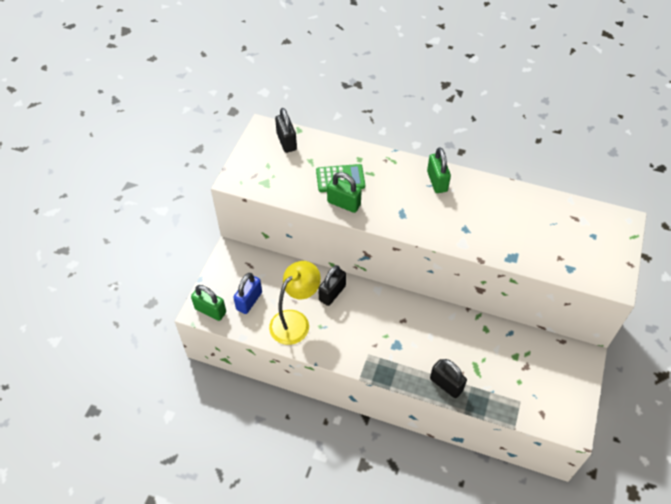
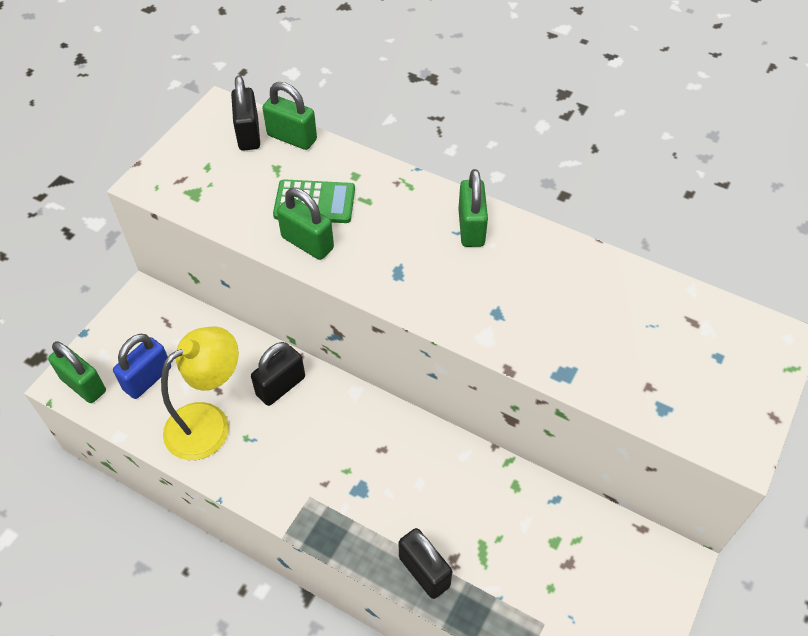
camera: 10 degrees right, 0 degrees up
(314, 140) = (292, 137): none -> green padlock

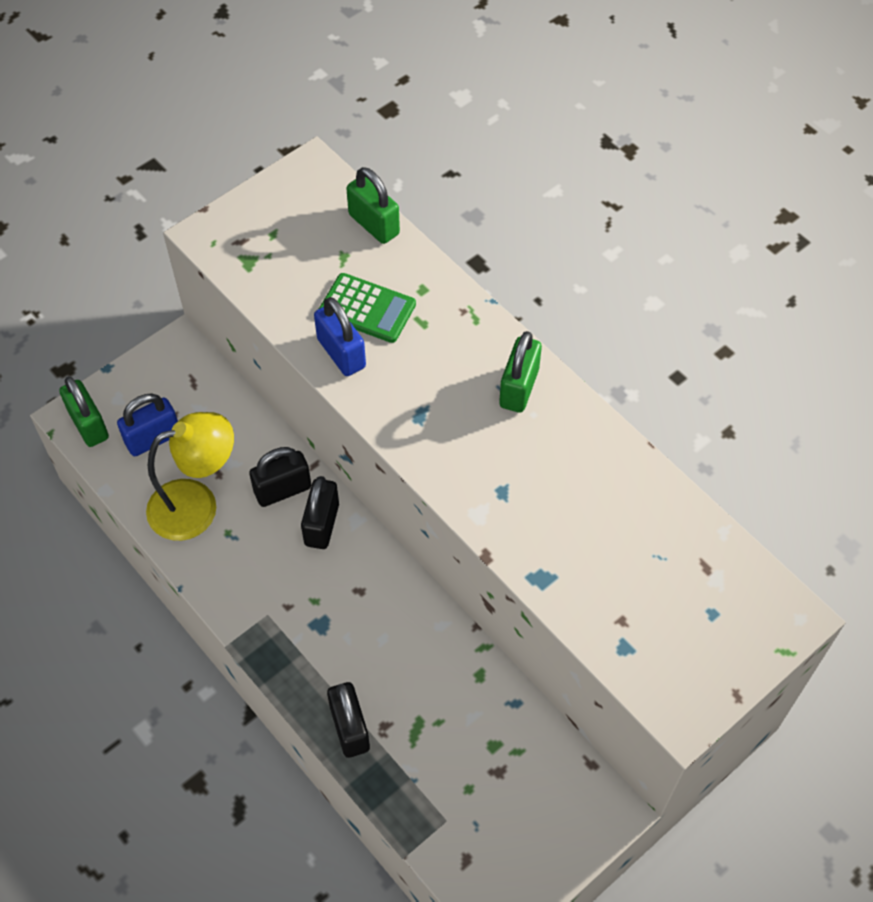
camera: 20 degrees right, 5 degrees up
(248, 134) = (330, 207): black padlock -> black padlock (322, 524)
(307, 243) = (341, 353): green padlock -> blue padlock

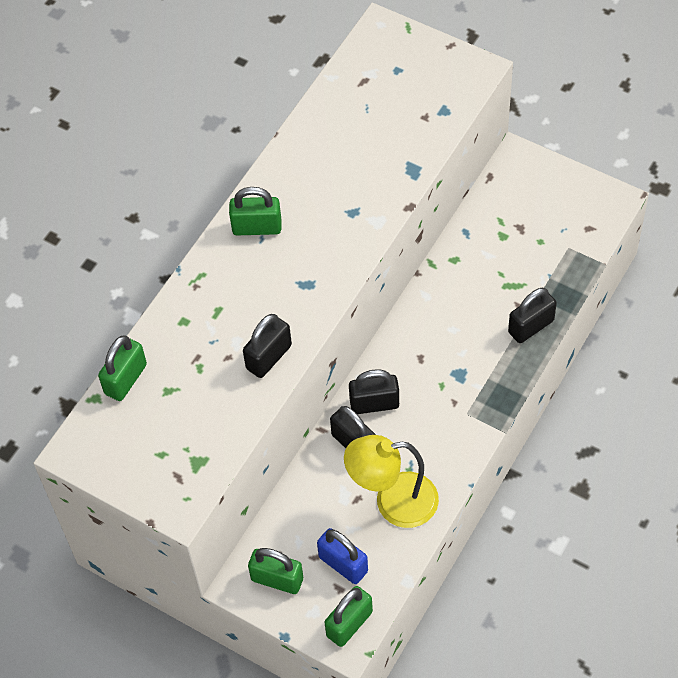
camera: 105 degrees left, 0 degrees up
(167, 377) = (277, 579): none -> green padlock
(197, 505) = (393, 502): yellow lamp -> yellow lamp turned 60 degrees counterclockwise
(341, 353) = (269, 357): blue padlock -> black padlock
(367, 308) = (217, 354): green calculator -> none

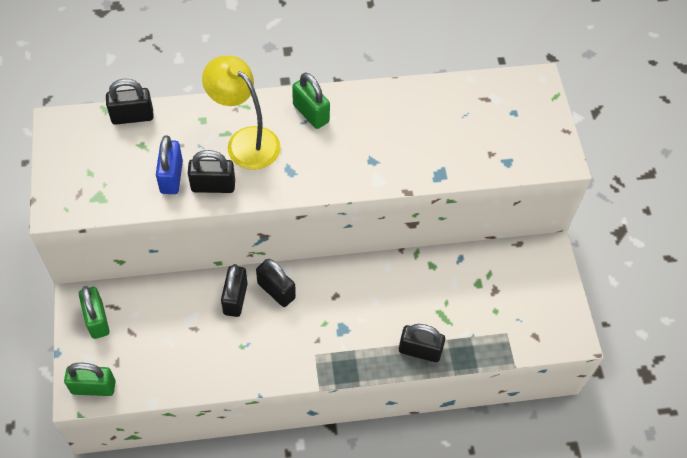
camera: 45 degrees right, 0 degrees up
(125, 379) = (132, 116): green padlock -> black padlock
(343, 564) = (137, 353): blue padlock -> blue padlock (171, 177)
(393, 502) = (208, 353): yellow lamp -> yellow lamp (245, 141)

